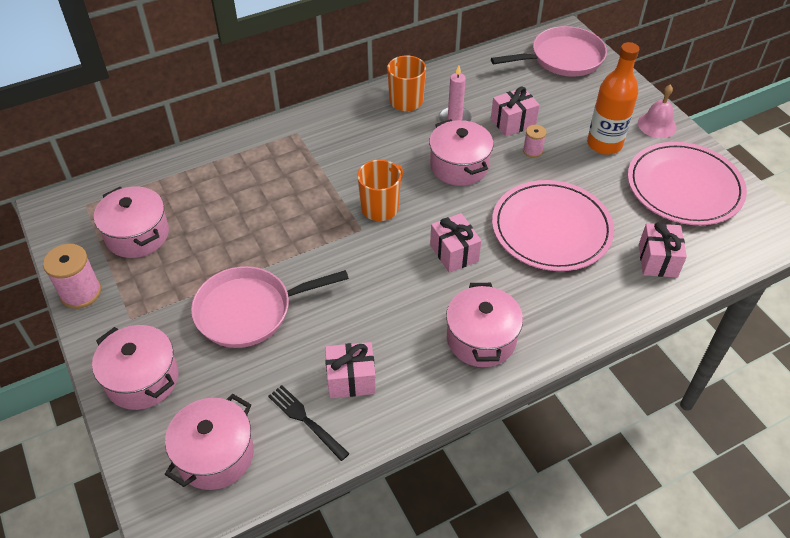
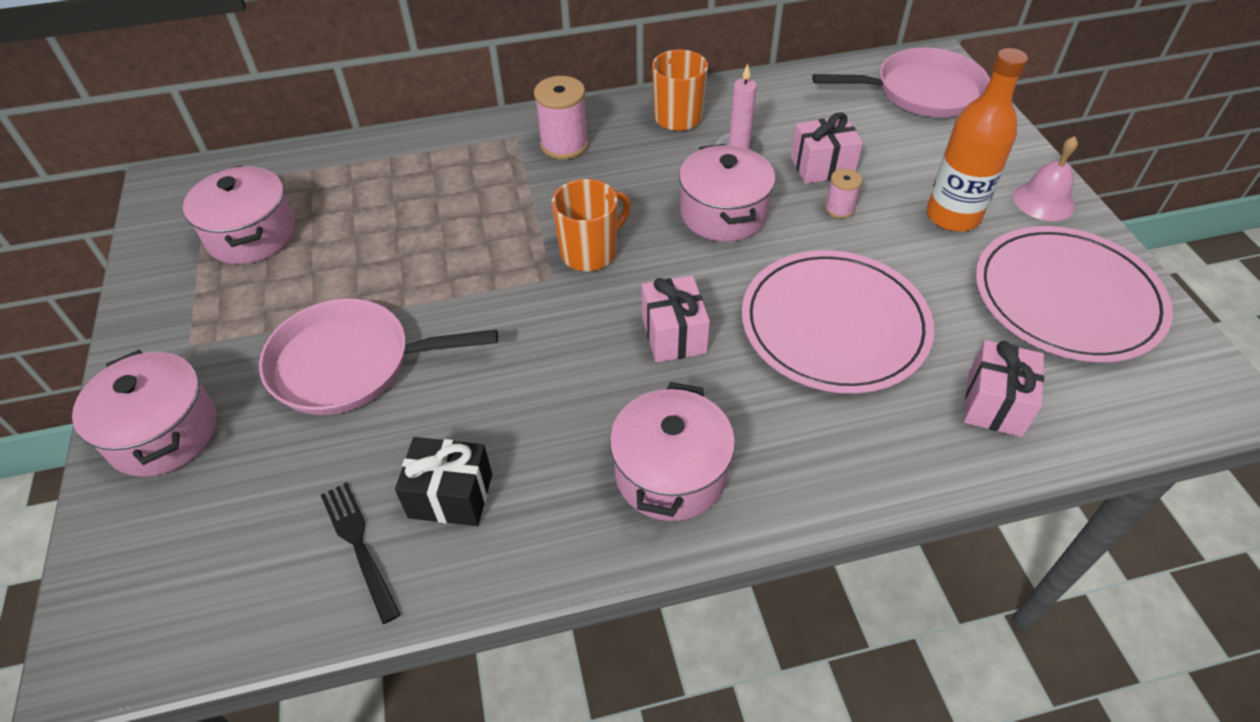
camera: 15 degrees right, 0 degrees up
(81, 293) = (144, 298): pink spool -> pink spool (564, 145)
(215, 455) = (208, 570): pink pot -> none
(351, 379) = (450, 496): pink gift -> black gift

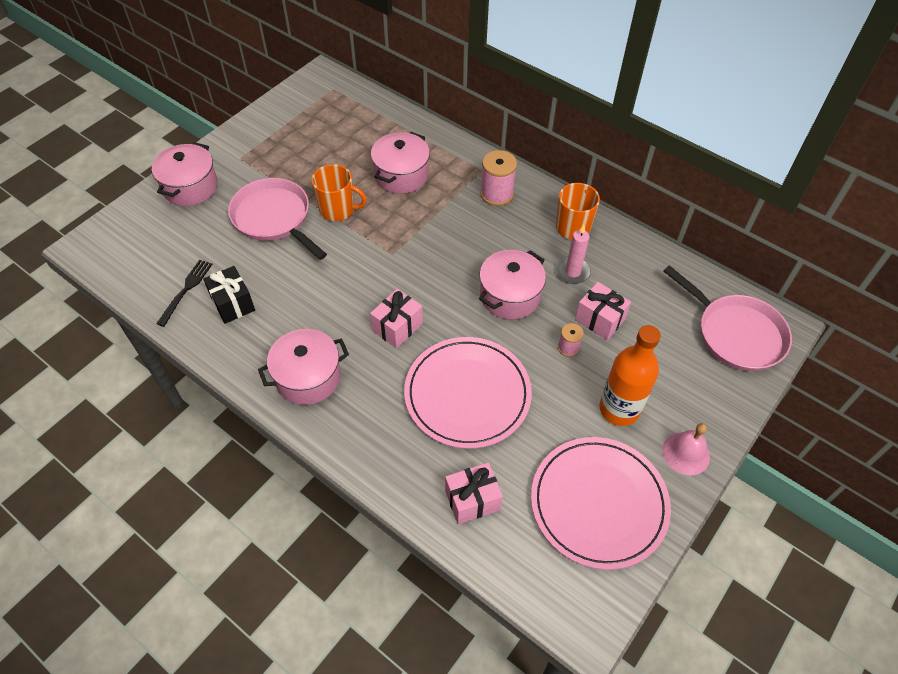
camera: 50 degrees right, 5 degrees up
(251, 235) = (318, 127): pink pot -> pink pot (401, 175)
(590, 252) = (424, 257): orange mug -> orange mug (338, 210)

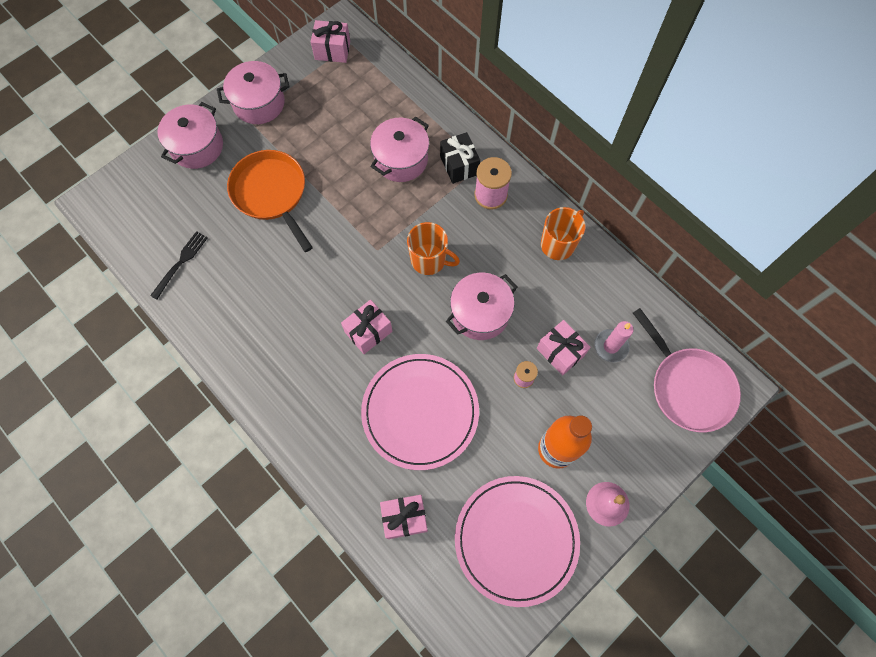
camera: 10 degrees right, 15 degrees up
(233, 303) = (221, 284): black gift -> black gift (459, 165)
(274, 218) = (271, 193): pink pan -> orange pan
(308, 377) = (279, 372): pink pot -> pink pot (259, 103)
(316, 95) = (332, 50): none -> pink gift
(338, 210) = (333, 192): orange mug -> orange mug (429, 260)
(572, 272) = (546, 295): pink candle -> pink candle (611, 346)

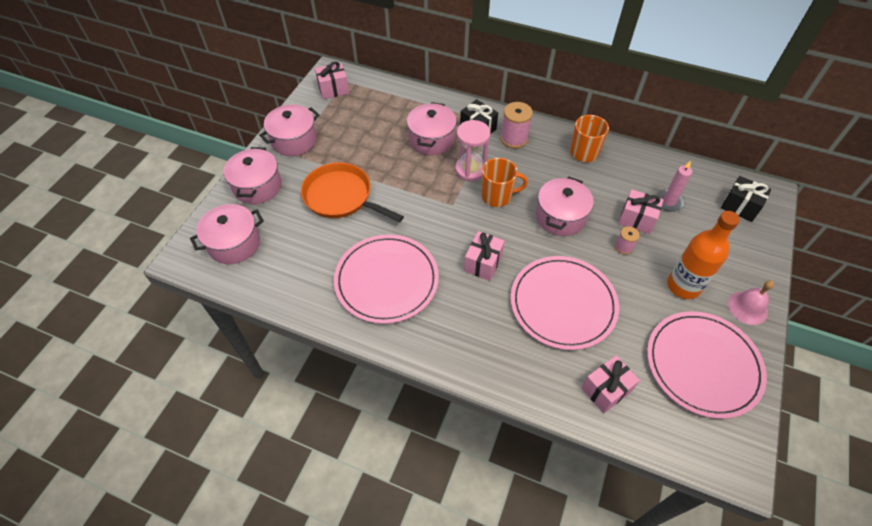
camera: 25 degrees left, 15 degrees down
(145, 205) = (234, 244): none -> pink pot
(181, 262) = (290, 274): black fork -> none
(265, 309) = (386, 280): none -> pink plate
(420, 215) = (470, 169): none -> pink hourglass
(688, 387) = (740, 206): pink pan -> black gift

